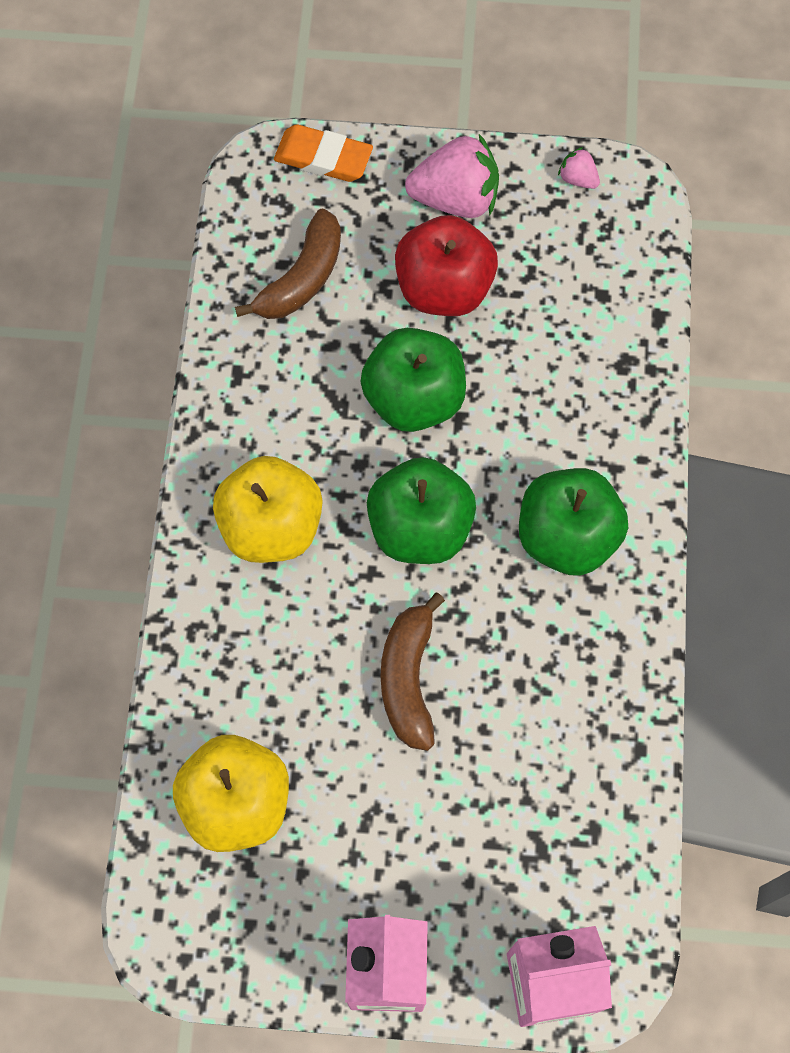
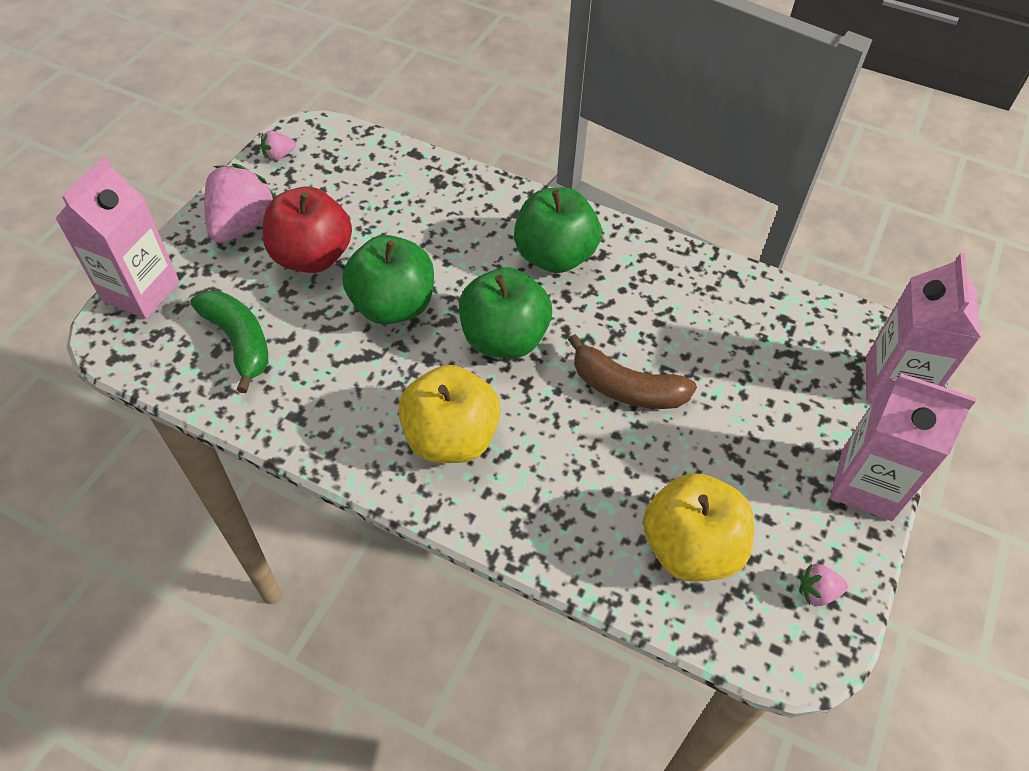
camera: 70 degrees left, 15 degrees down
(234, 943) = (817, 592): none -> pink strawberry
(302, 278) = (239, 342): brown banana -> green banana
(323, 157) = (141, 292): orange eraser -> pink carton

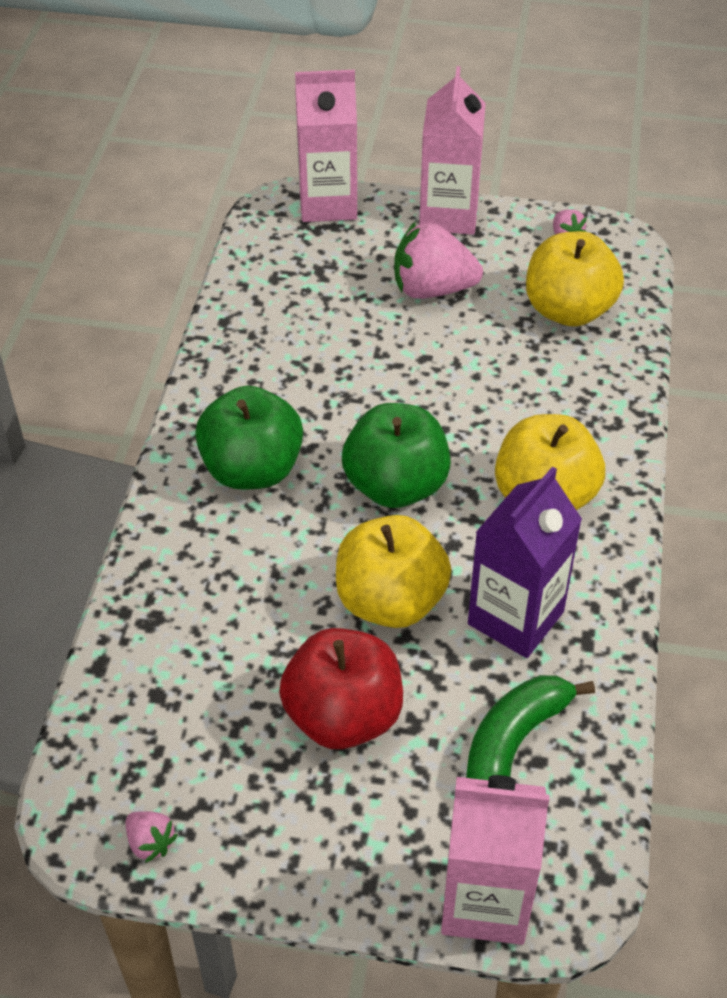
camera: 105 degrees left, 5 degrees down
(242, 225) = (314, 828): pink strawberry -> pink strawberry (432, 289)
(340, 377) = (515, 618): none -> purple carton
(393, 306) = (390, 601): green apple -> yellow apple
(626, 388) = (417, 377): brown banana -> none

